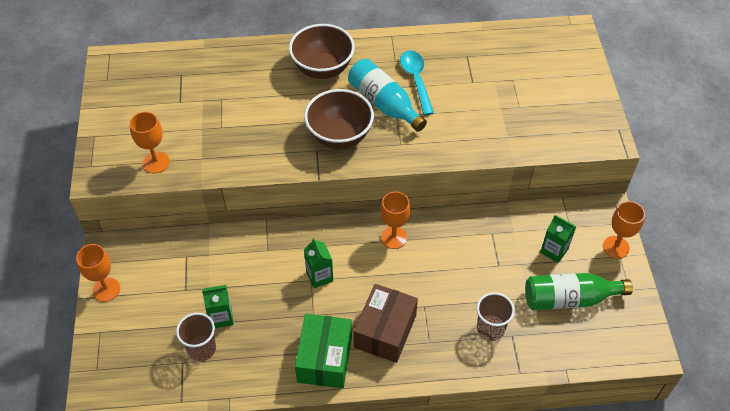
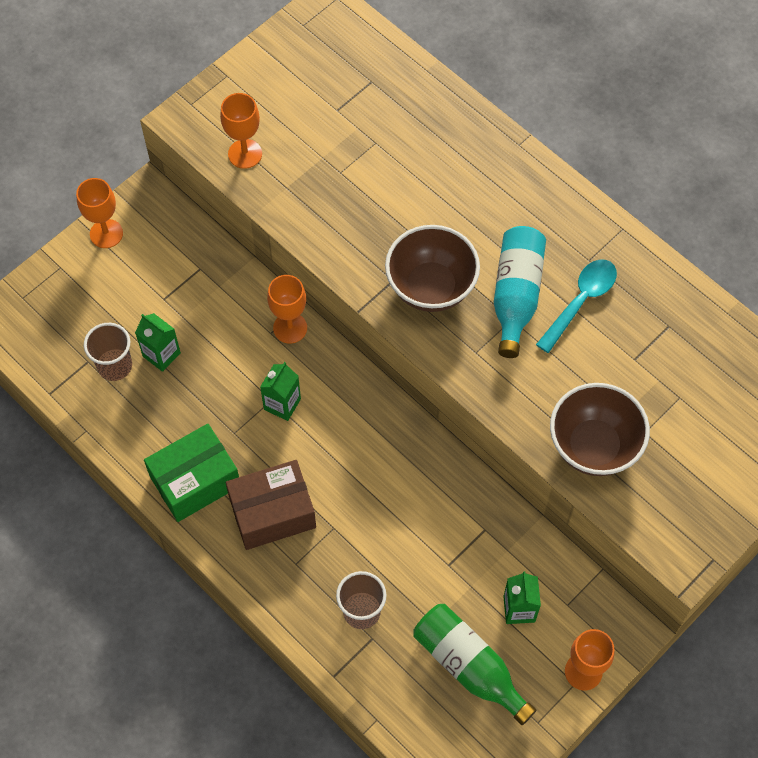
camera: 50 degrees right, 10 degrees up
(322, 69) = (507, 201): brown bowl -> brown bowl (593, 446)
(394, 237) = (391, 437): orange goblet -> orange goblet (290, 328)

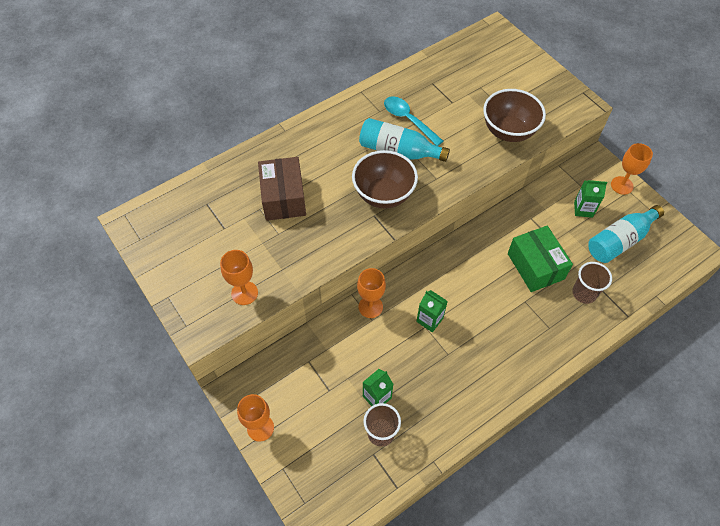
camera: 80 degrees left, 5 degrees down
(195, 481) = (483, 385): green box -> green box (535, 266)
(272, 513) = (511, 337): brown box -> brown box (283, 198)
(469, 666) = (619, 241): green bottle -> turquoise bottle

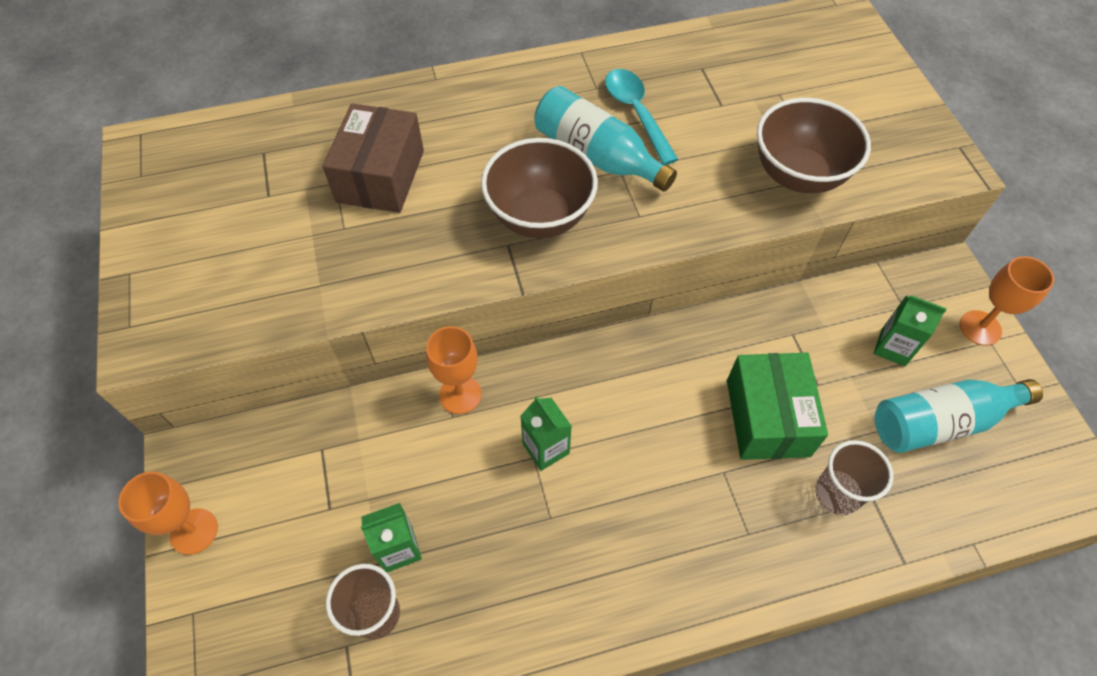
camera: 20 degrees right, 0 degrees up
(244, 293) = (242, 304): orange goblet -> none

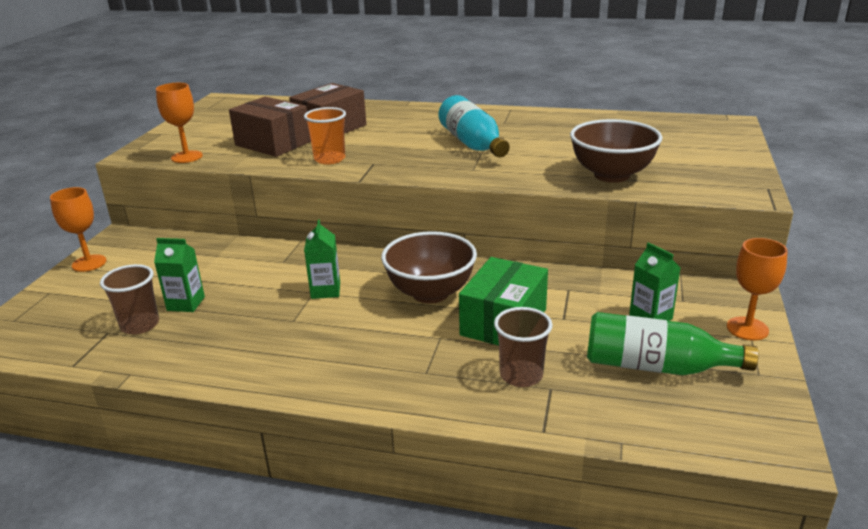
camera: 30 degrees right, 30 degrees down
(330, 243) = (273, 143): none -> brown box
(443, 255) = (329, 159): none -> orange cup
(460, 394) = (298, 254): orange goblet -> orange goblet (187, 157)
(539, 216) = (406, 157): brown bowl -> brown bowl (430, 293)
(636, 113) = (519, 134): turquoise spoon -> none
(940, 422) = (656, 366): turquoise bottle -> green bottle

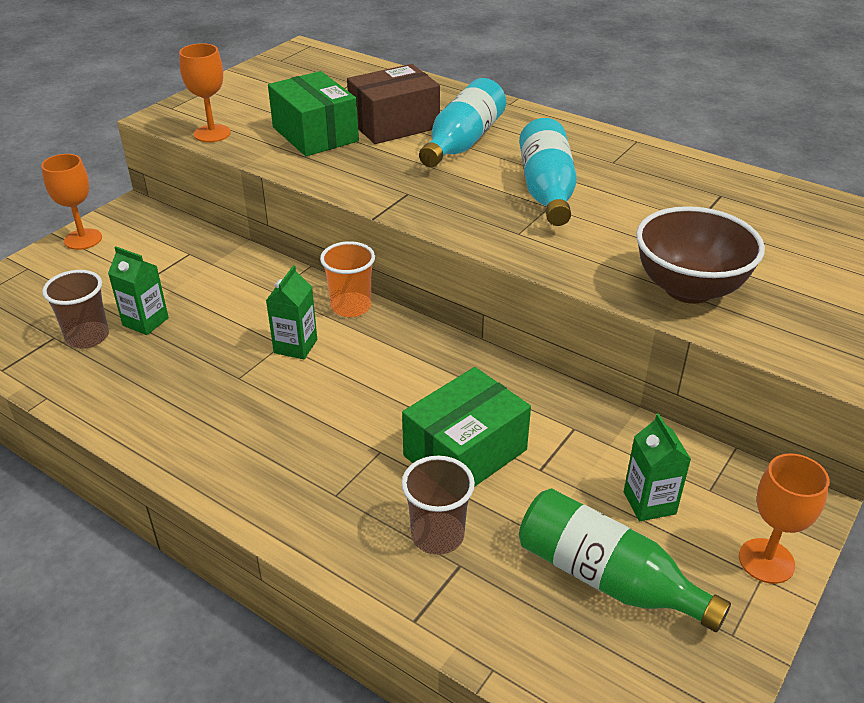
camera: 20 degrees right, 10 degrees up
(273, 143) = (315, 134): brown box -> green box
(329, 159) = (362, 175): orange cup -> orange cup (351, 306)
(390, 129) = (463, 142): none -> turquoise bottle
(430, 293) = (407, 384): brown bowl -> none

